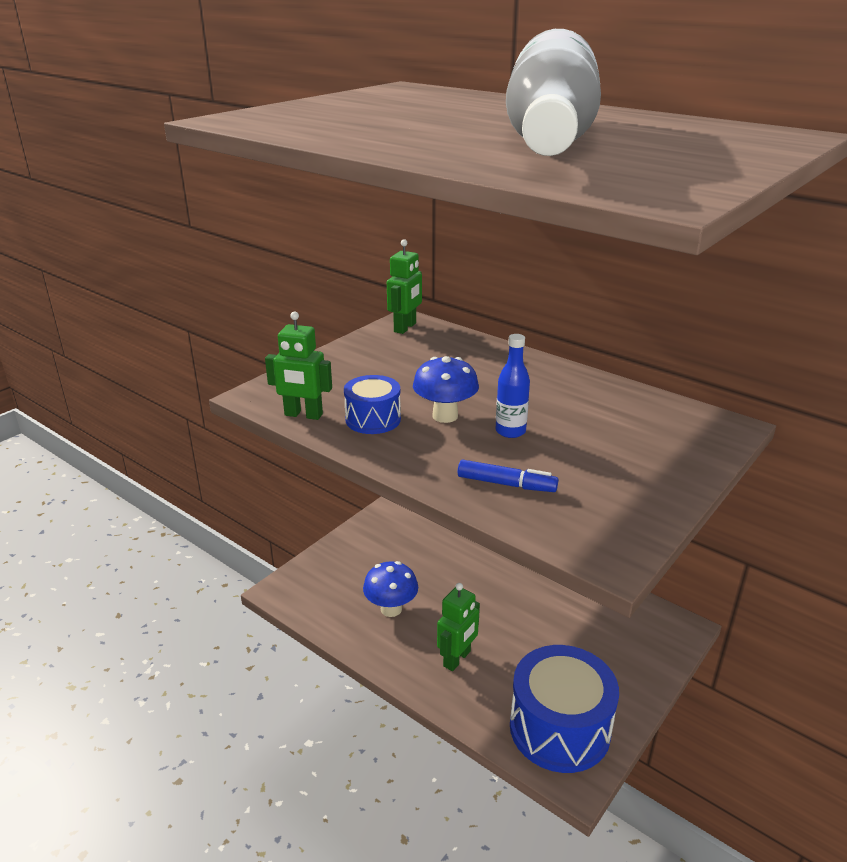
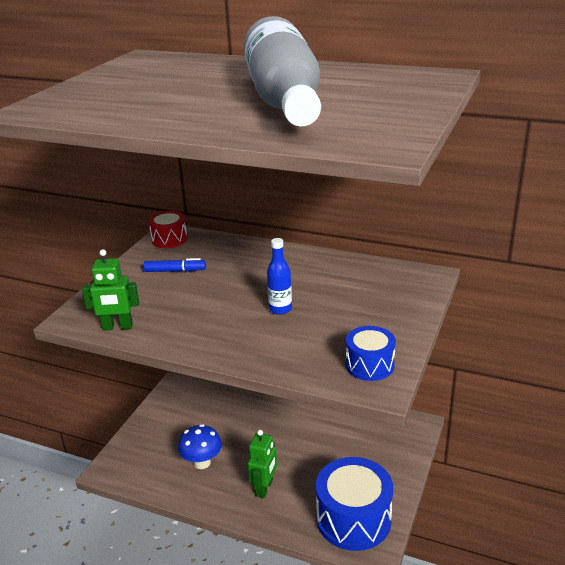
camera: 15 degrees left, 0 degrees up
(373, 419) = (174, 320): blue drum -> blue drum (369, 365)
(405, 327) = (169, 239): green robot -> red drum
(445, 416) = (228, 306): blue mushroom -> none
(506, 484) = (292, 350): blue marker -> blue marker (175, 271)

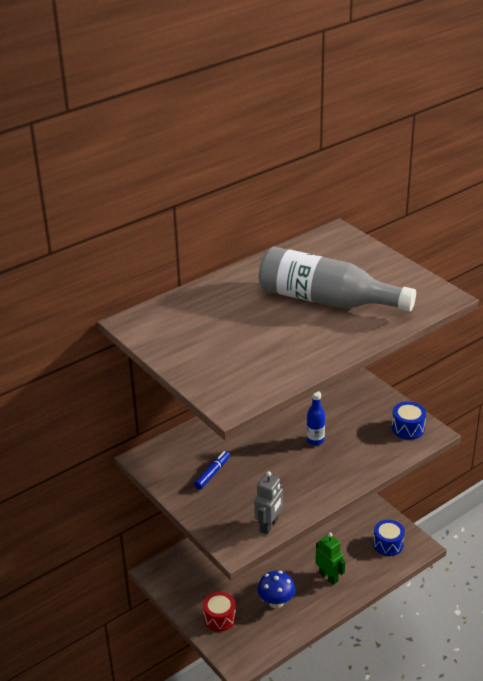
camera: 60 degrees left, 5 degrees up
(117, 327) = (269, 525): green robot -> grey robot
(169, 239) = (154, 461): red drum -> red drum (219, 618)
(353, 519) = (388, 544): blue drum -> blue drum, size x0.54

